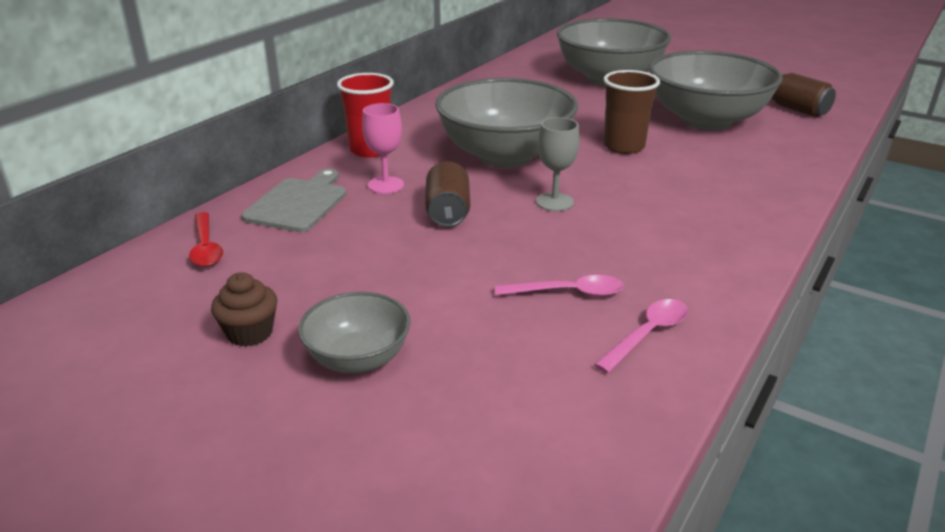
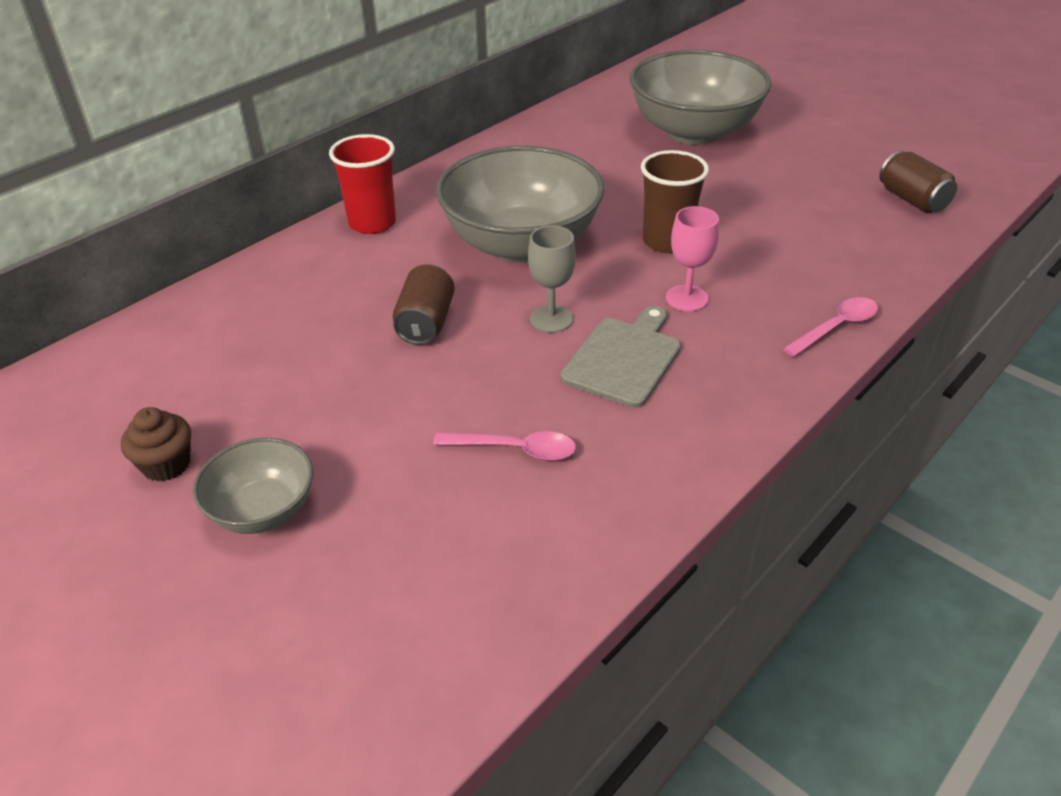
camera: 10 degrees right, 10 degrees up
(206, 247) = (156, 347): red spoon -> none
(298, 203) = (269, 294): grey cutting board -> grey cutting board (624, 358)
(385, 185) = (371, 277): pink goblet -> pink goblet (686, 298)
(648, 334) = (580, 516): pink spoon -> pink spoon (836, 327)
(706, 120) = (785, 208): grey bowl -> none

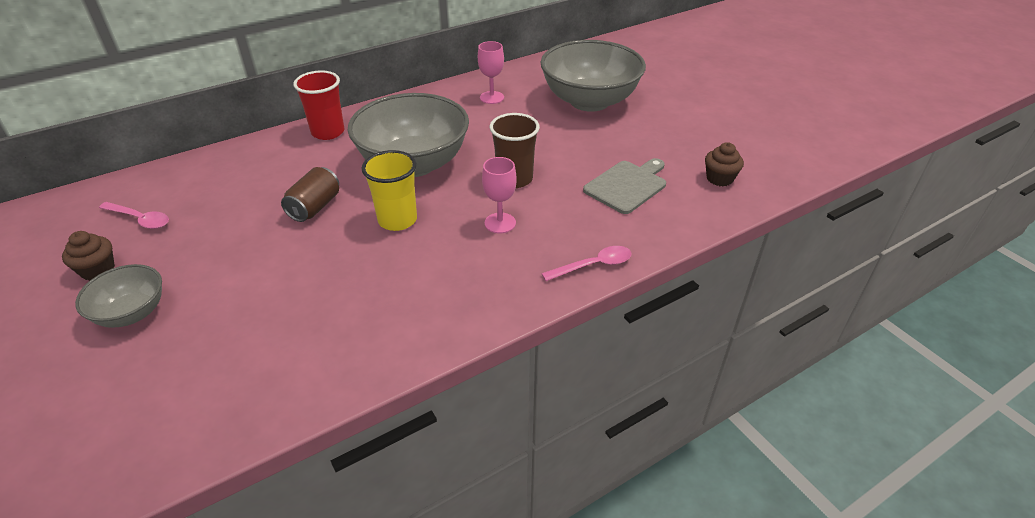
camera: 15 degrees right, 0 degrees up
(515, 449) = (311, 307): pink spoon -> pink spoon (140, 219)
(551, 319) = (397, 220): grey goblet -> yellow cup
(565, 145) = (492, 97): none -> pink goblet
(624, 358) = (427, 258): grey cutting board -> grey cutting board (627, 185)
(912, 200) = (719, 178): brown can -> brown cupcake

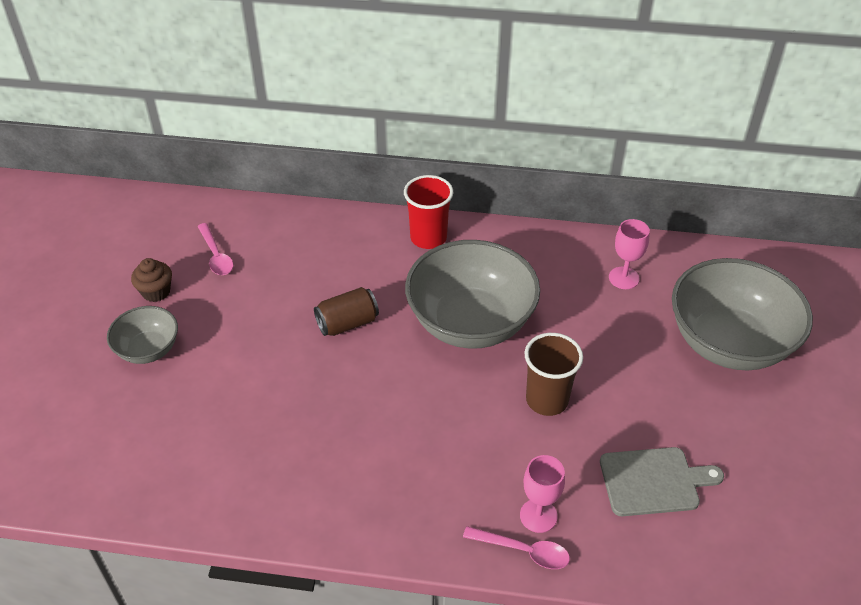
camera: 40 degrees right, 5 degrees up
(397, 220) = (400, 381): yellow cup -> none
(500, 223) = (484, 444): pink goblet -> pink goblet (538, 516)
(719, 178) = (769, 540): brown cupcake -> none

